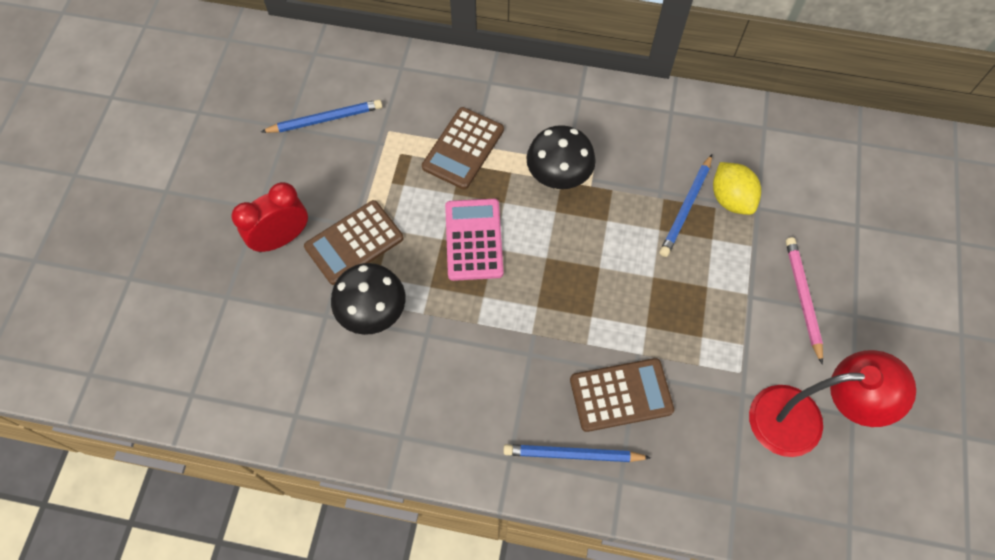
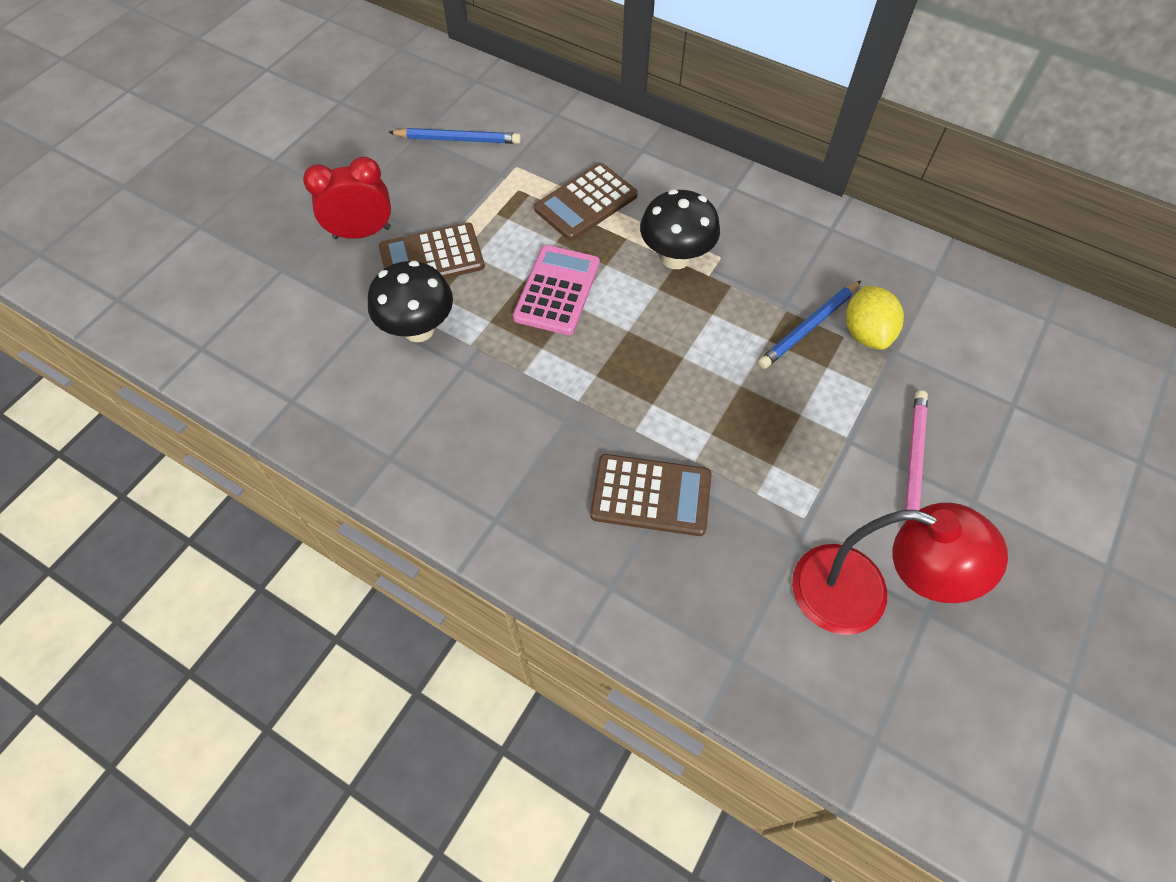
camera: 20 degrees right, 5 degrees down
(572, 454) = (567, 539): blue pencil -> none

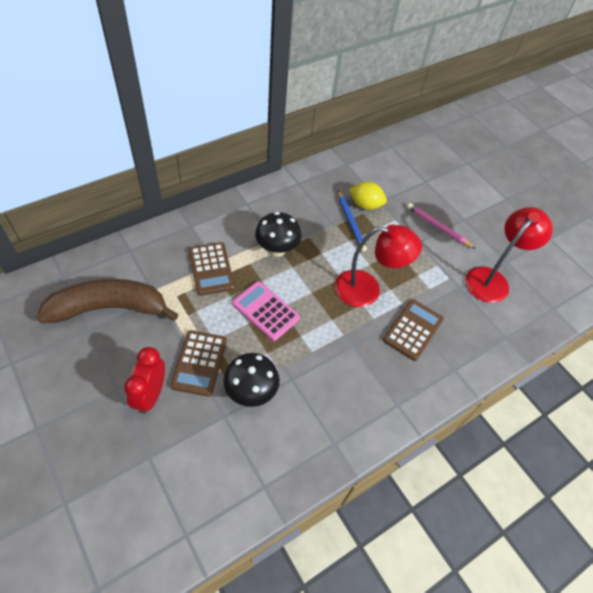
camera: 70 degrees left, 5 degrees down
(458, 139) = (109, 308): blue pencil -> brown banana
(686, 401) = (367, 289): none -> red lamp

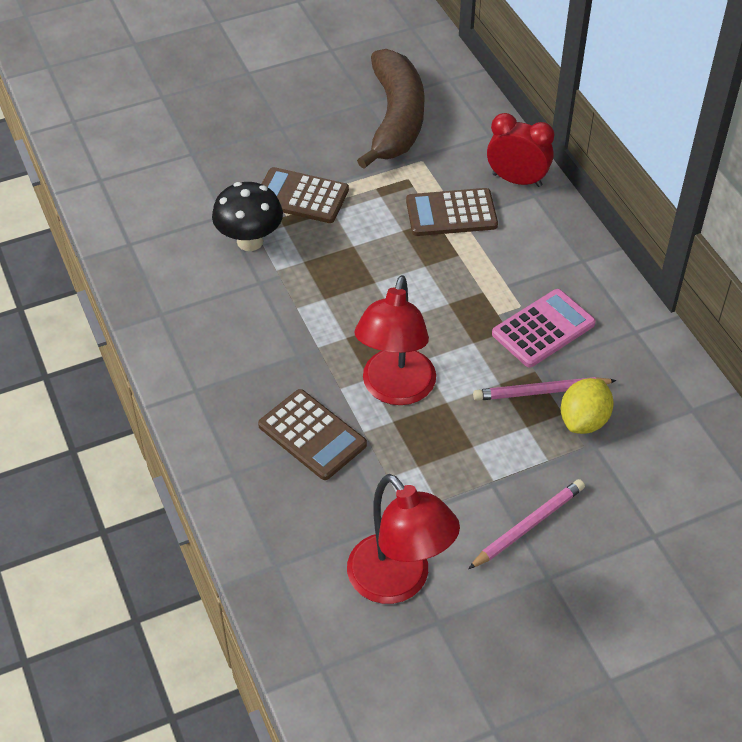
camera: 105 degrees right, 5 degrees down
(151, 395) = (267, 155): red clock -> red clock (517, 180)
(265, 311) = (371, 265): pink calculator -> pink calculator (543, 329)
(277, 250) = (483, 288): black mushroom -> none
(351, 222) = (541, 392): blue pencil -> pink pencil

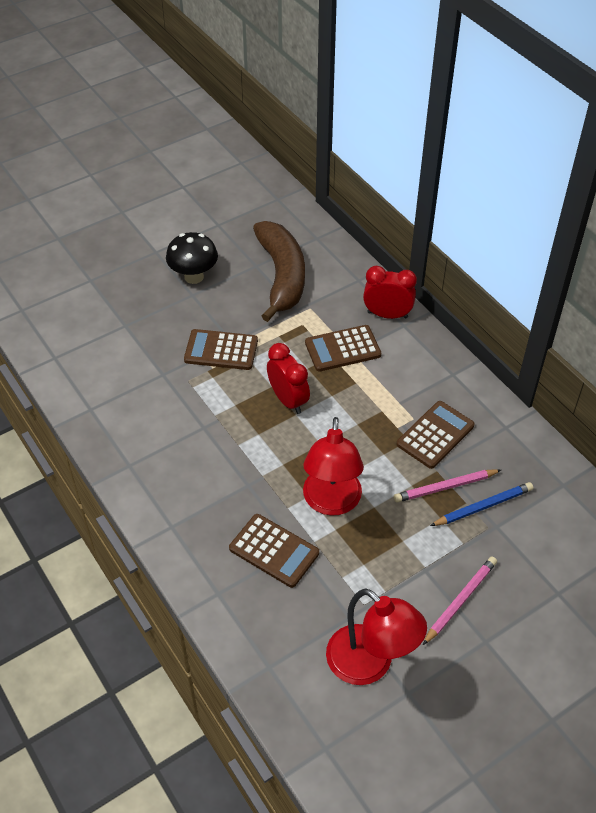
camera: 10 degrees left, 0 degrees up
(250, 241) = (188, 394): black mushroom -> black mushroom (194, 277)
(370, 264) = (288, 400): none -> red clock
(543, 329) = (435, 435): pink calculator -> brown calculator
(584, 420) = (483, 506): yellow lemon -> blue pencil

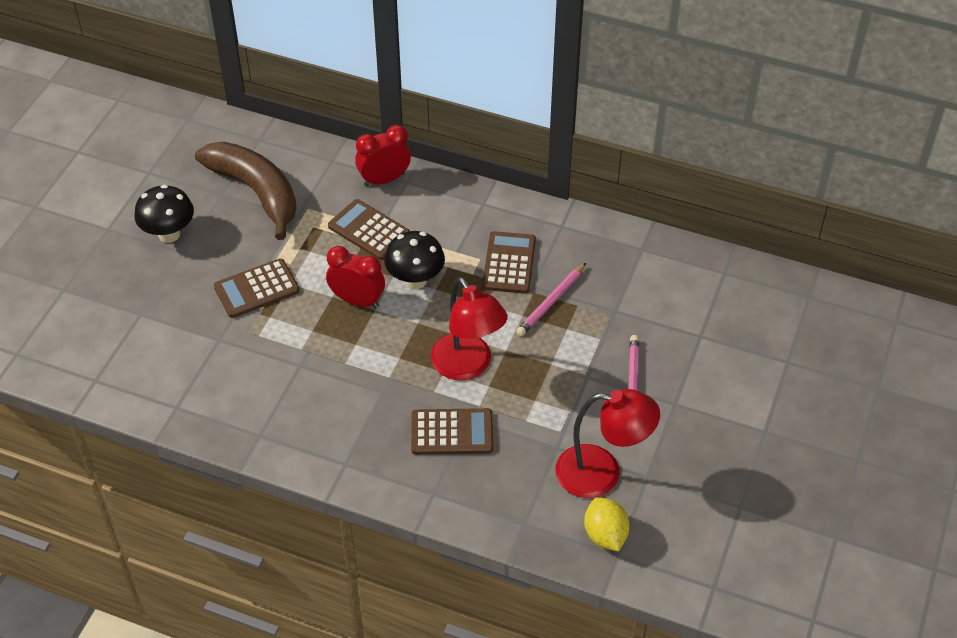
camera: 35 degrees left, 0 degrees up
(329, 722) = (605, 535): none -> yellow lemon
(342, 349) = (369, 230): brown calculator -> brown calculator turned 90 degrees clockwise
(347, 408) = (415, 280): none -> black mushroom
(483, 506) = (593, 300): blue pencil -> none

